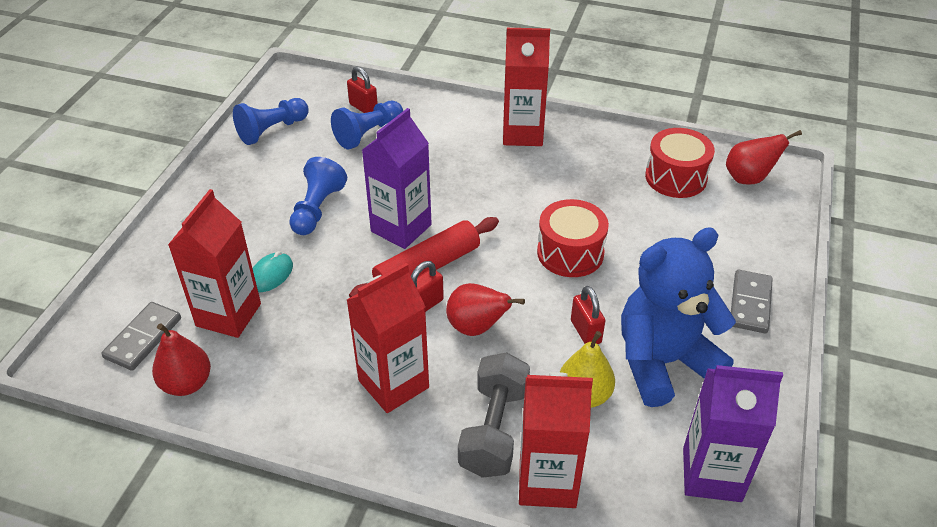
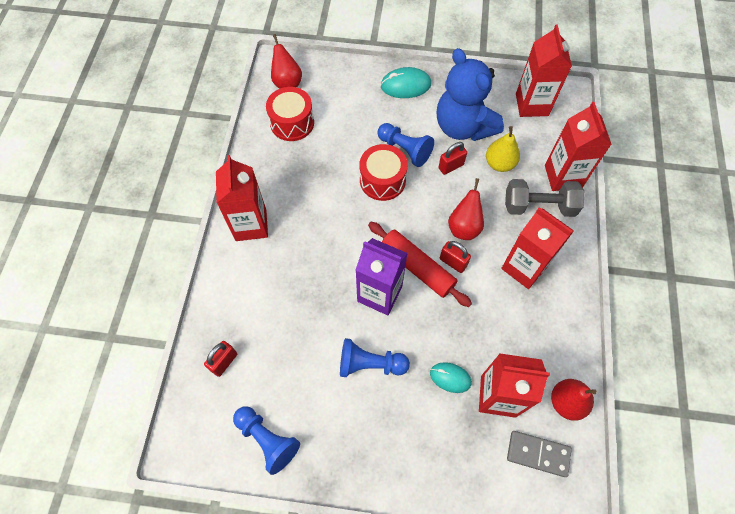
camera: 100 degrees left, 20 degrees up
(368, 134) = (264, 348): blue pawn -> blue pawn (405, 150)
(712, 474) = (532, 105): purple carton -> red carton
(750, 303) = (405, 85): grey domino -> turquoise mouse

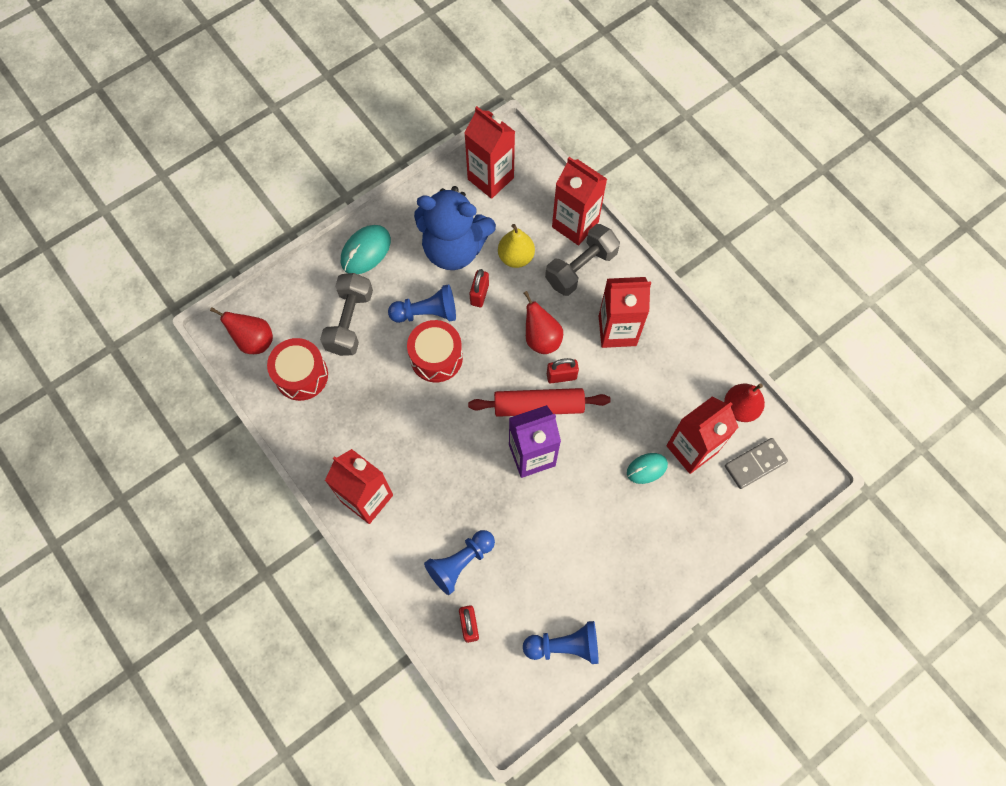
camera: 45 degrees left, 5 degrees up
(352, 117) = (350, 322): none -> grey dumbbell
(370, 364) = (580, 516): blue pawn -> blue pawn (460, 563)

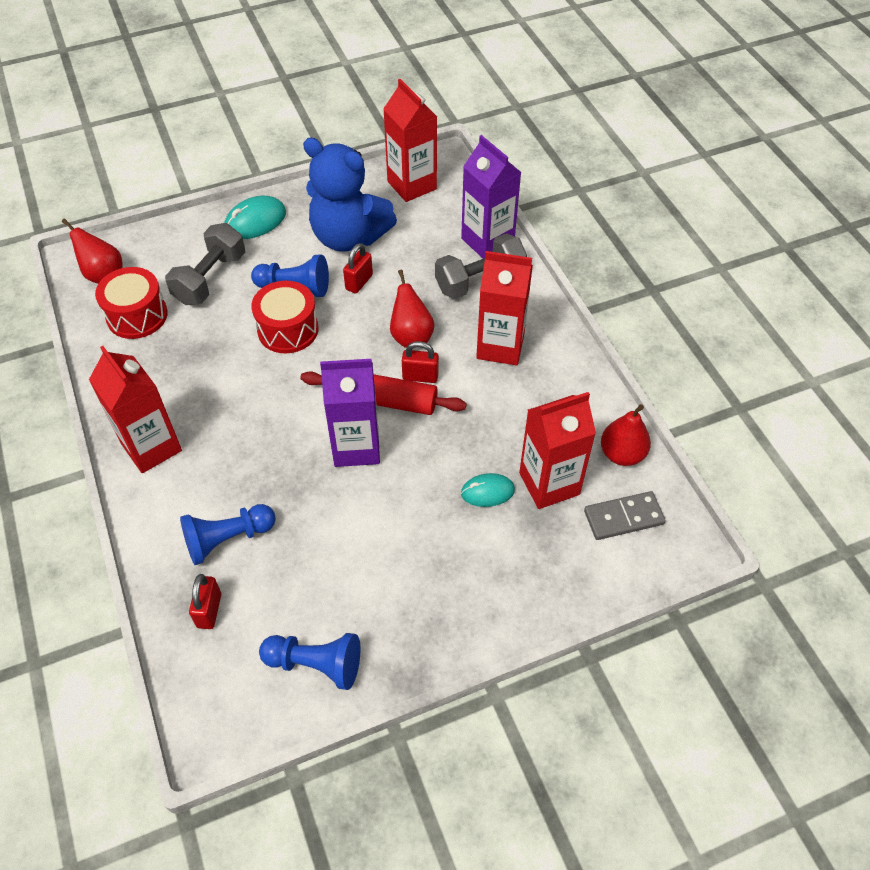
camera: 15 degrees right, 15 degrees down
(516, 257) = (412, 257): yellow pear -> none
(575, 224) = (487, 241): red carton -> purple carton

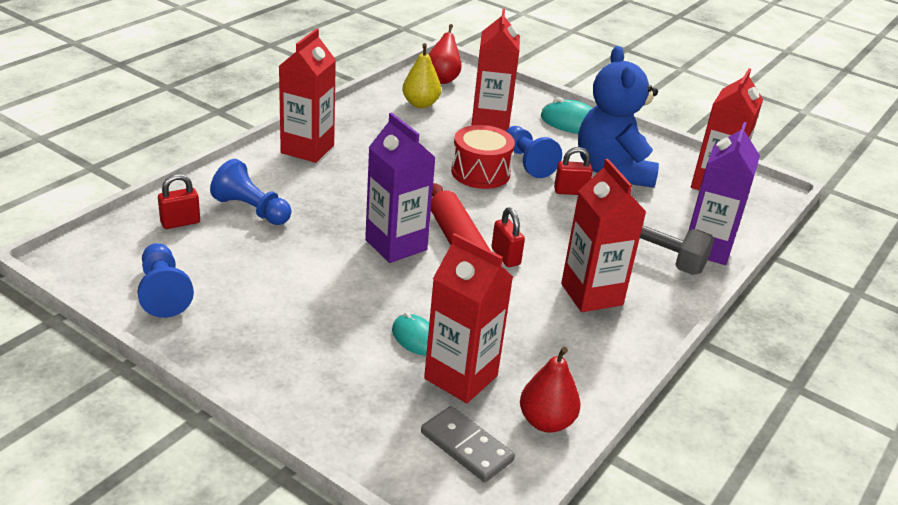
camera: 55 degrees right, 20 degrees down
(137, 315) = (420, 104): red drum -> yellow pear
(210, 279) = (490, 122): grey dumbbell -> red carton
(411, 336) = (544, 238): red pear -> none

